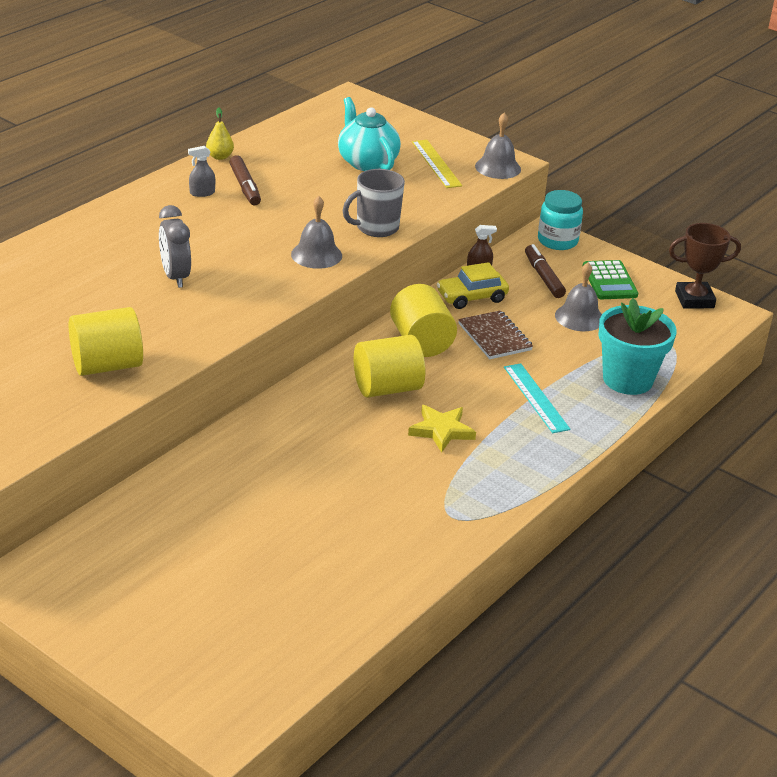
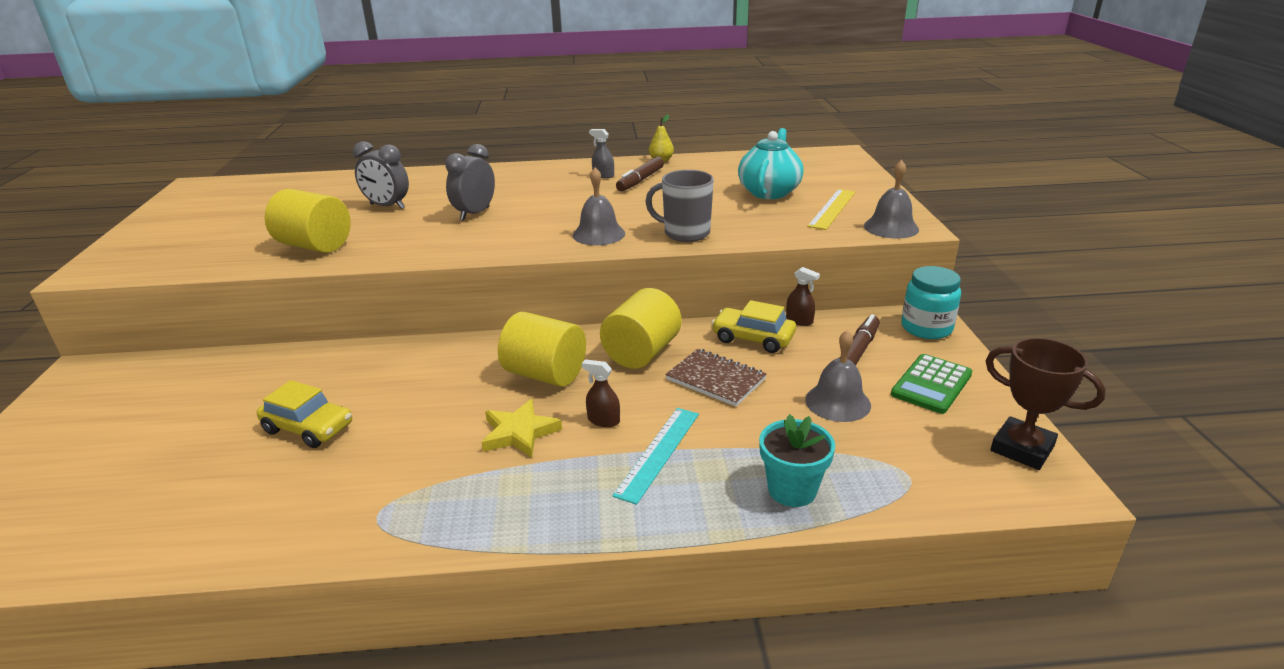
camera: 50 degrees right, 5 degrees down
(75, 303) = (387, 206): none -> grey clock
(303, 504) = (308, 428): none -> yellow car
(475, 396) = (603, 420): none -> brown spray bottle
(494, 337) = (715, 379): brown notebook -> brown notebook turned 75 degrees counterclockwise
(627, 380) = (792, 490): turquoise flower pot -> turquoise flower pot, size x0.67

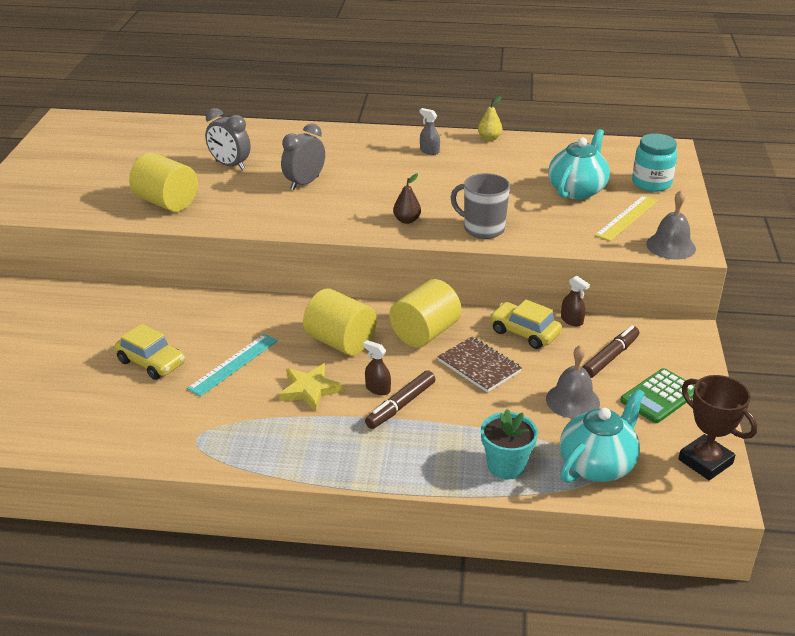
camera: 10 degrees right, 5 degrees up
(598, 234) = (407, 220): grey bell -> brown pear
(640, 180) = (462, 161): brown marker -> brown marker (400, 405)
(658, 453) = (413, 422): turquoise ruler -> turquoise ruler (233, 364)
(901, 471) = (597, 465): none -> turquoise teapot
(926, 328) = (682, 343): turquoise jar -> turquoise jar (651, 183)

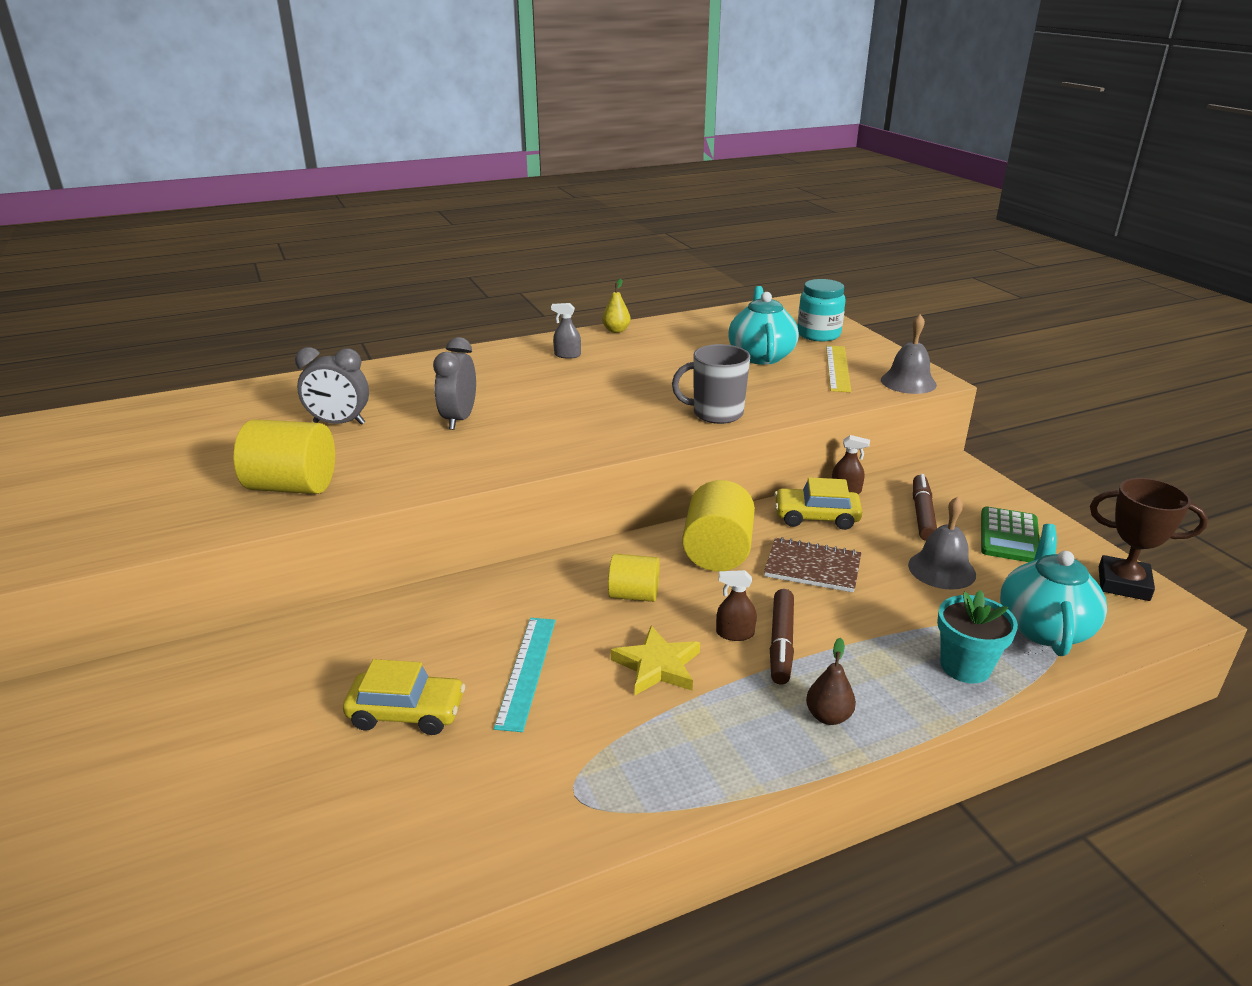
camera: 30 degrees left, 5 degrees down
(340, 342) = (634, 595): yellow cylinder -> yellow cylinder, size x0.63
(407, 220) = (625, 426): brown pear -> brown pear (828, 716)

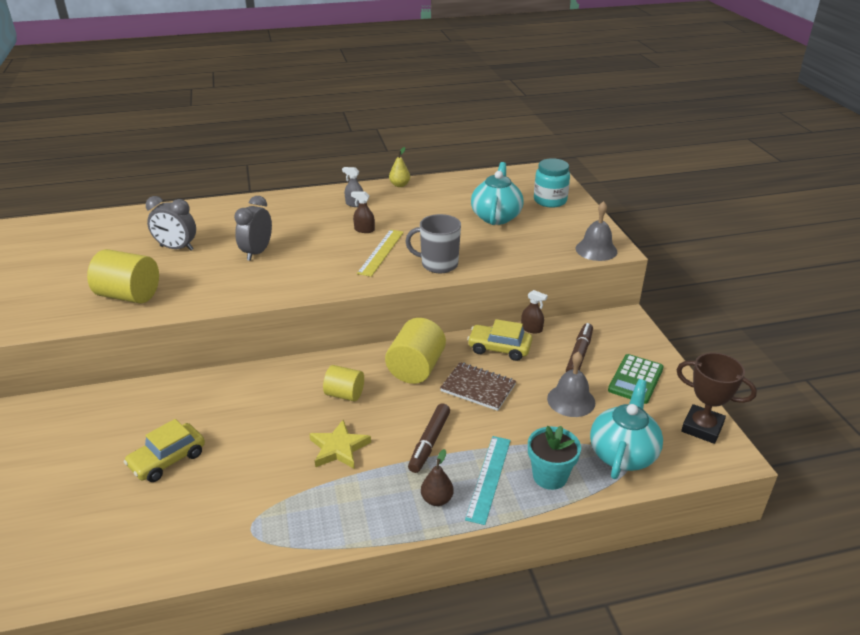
camera: 10 degrees right, 5 degrees up
(407, 712) = (167, 460): yellow car -> yellow car turned 120 degrees clockwise
(527, 671) = (253, 441): turquoise ruler -> turquoise ruler (489, 478)
(735, 634) = (401, 431): brown spray bottle -> brown spray bottle (364, 230)
(837, 368) = (548, 232): yellow ruler -> yellow ruler (381, 252)

